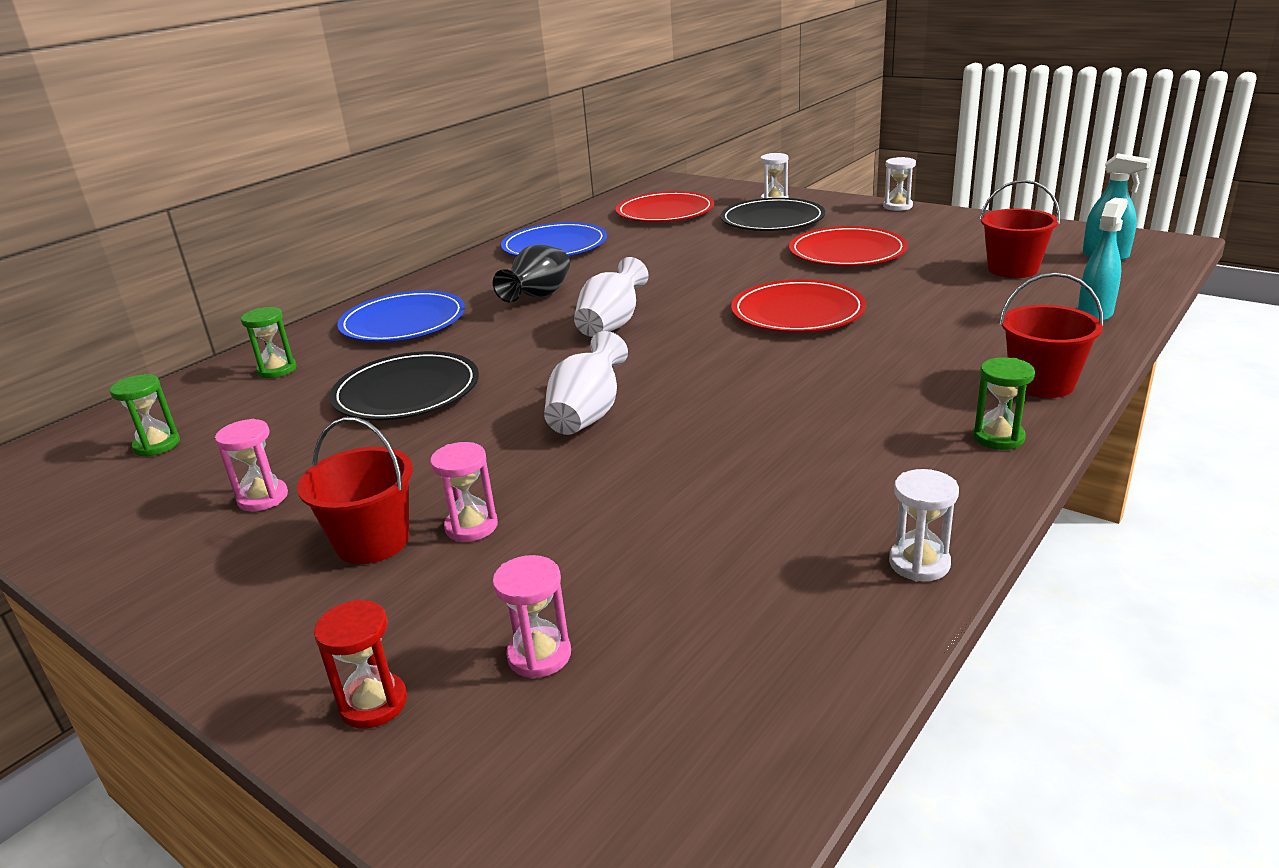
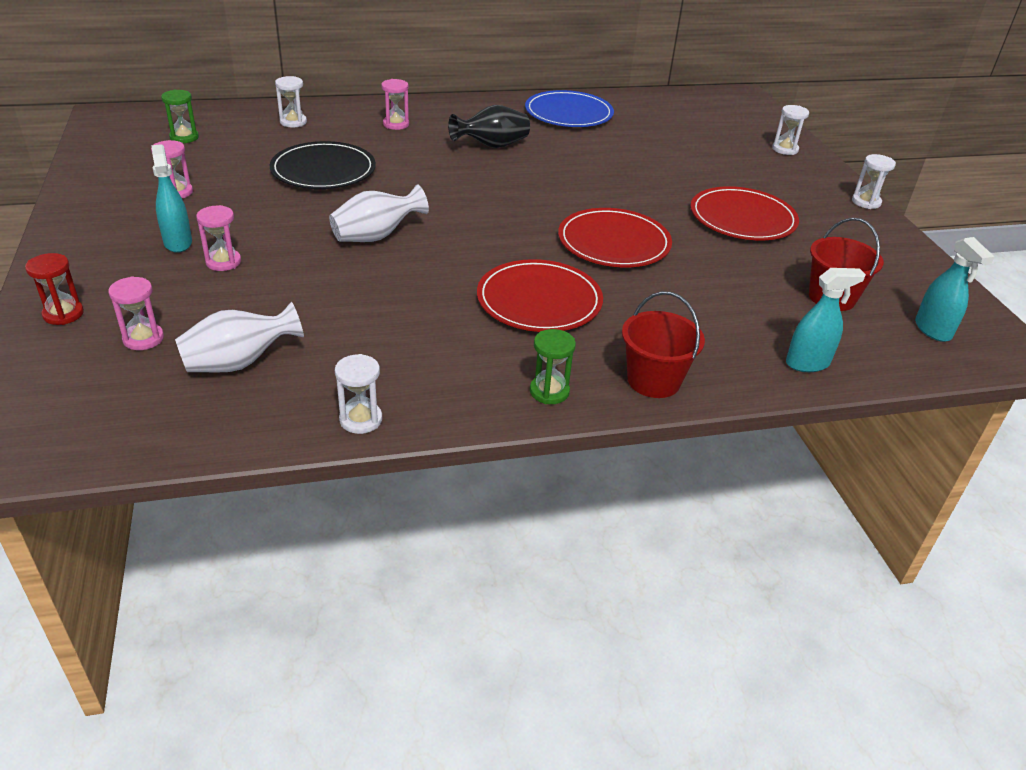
camera: 35 degrees right, 10 degrees up
(277, 370) = (293, 122): green hourglass -> white hourglass
(372, 542) = (178, 243): red bucket -> turquoise spray bottle
(403, 322) = (396, 124): blue plate -> pink hourglass
(612, 325) = (493, 188): white vase -> white vase (239, 363)
(665, 212) = (688, 121): red plate -> red plate (539, 300)
(772, 220) = (747, 165): black plate -> none

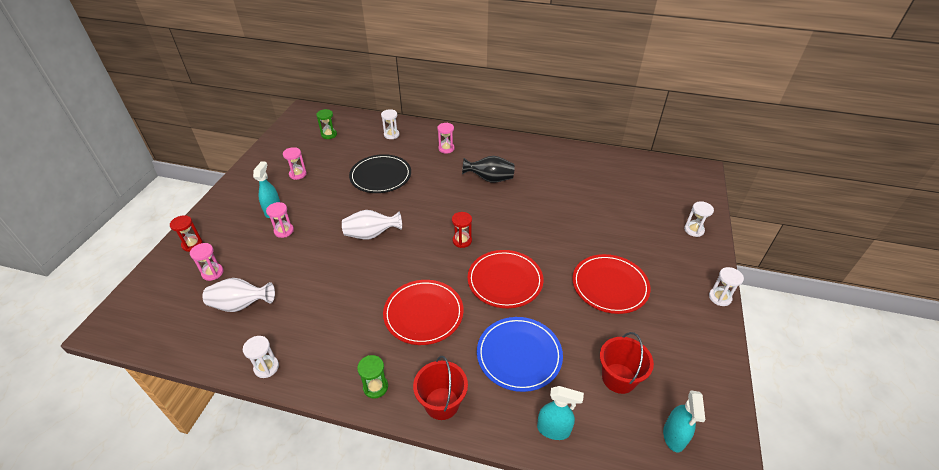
camera: 30 degrees right, 5 degrees up
(517, 215) = (462, 241): none -> red hourglass
(568, 113) = (560, 162): blue plate -> blue plate (519, 355)

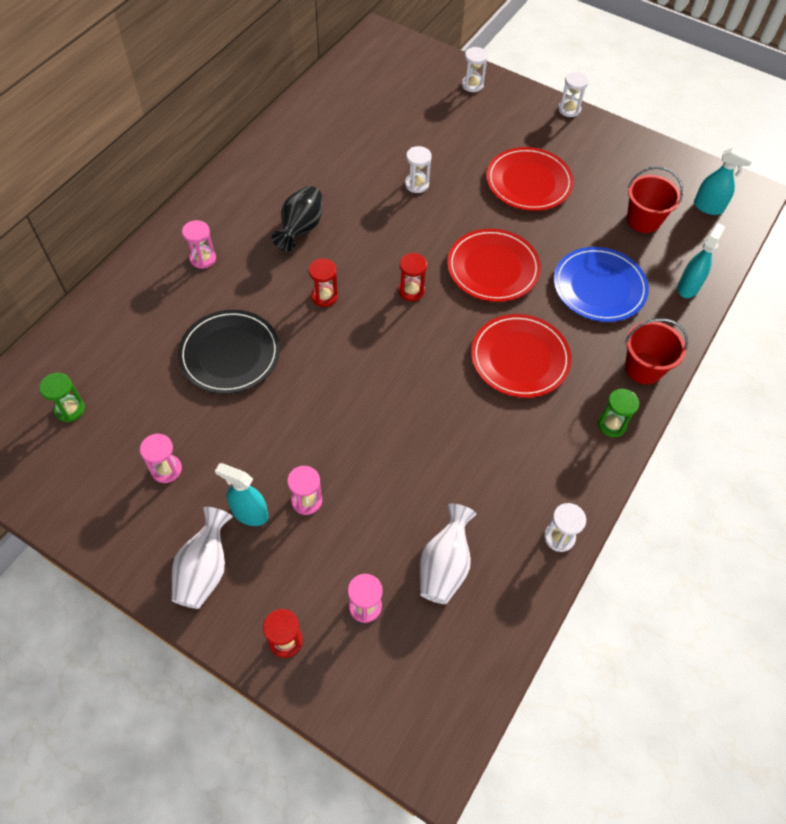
camera: 75 degrees left, 15 degrees up
(371, 235) = (360, 388): white vase -> white vase (204, 570)
(391, 135) = (124, 319): white hourglass -> white hourglass (417, 184)
(439, 202) = (324, 296): none -> red hourglass

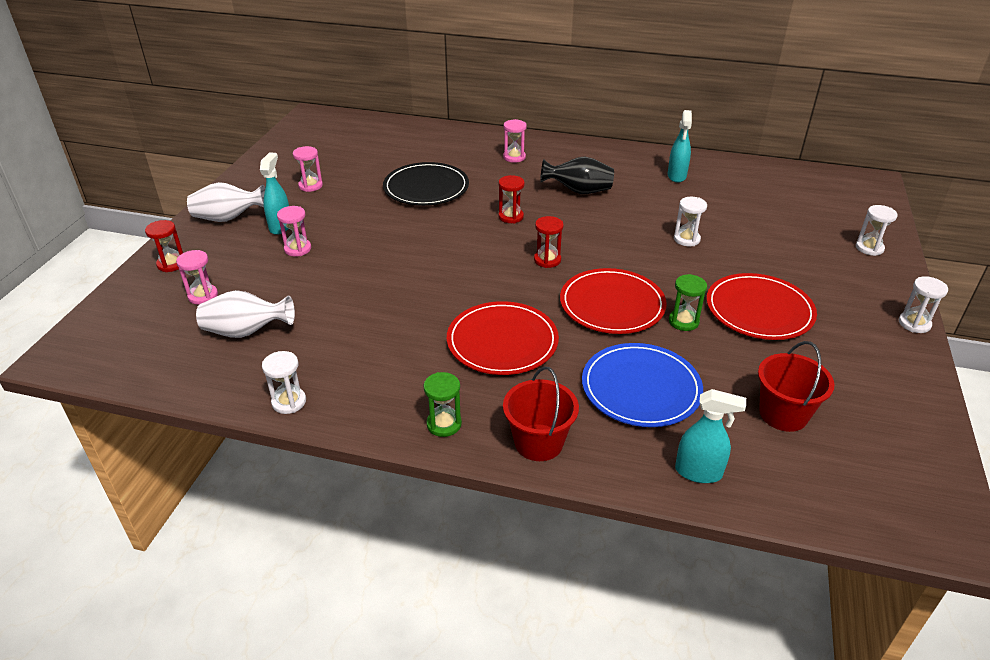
camera: 75 degrees right, 20 degrees down
(70, 409) = (349, 142): green hourglass -> green hourglass (683, 321)
(708, 207) = (868, 480): turquoise spray bottle -> turquoise spray bottle (676, 176)

